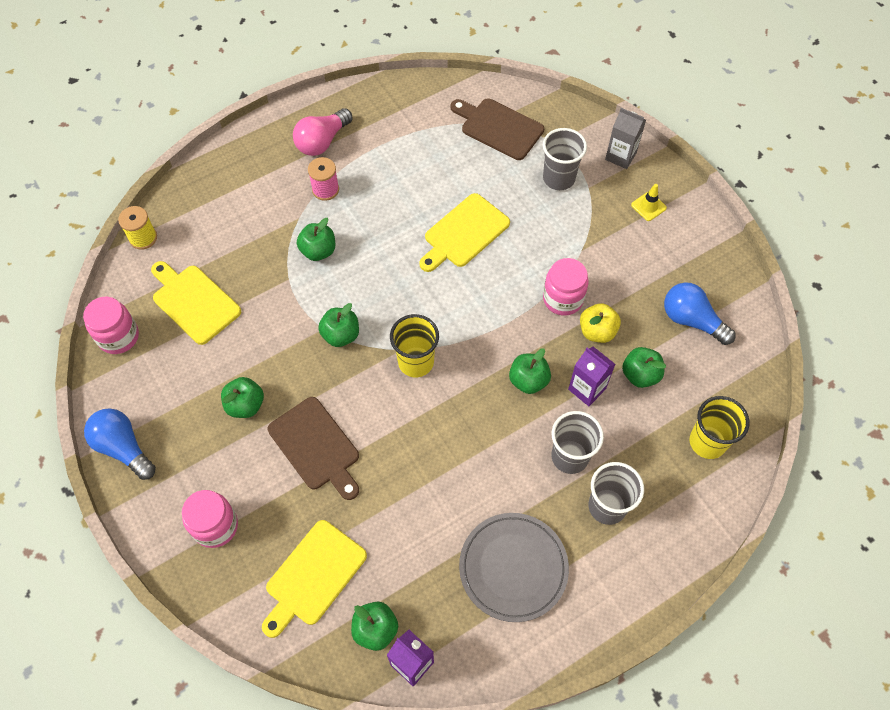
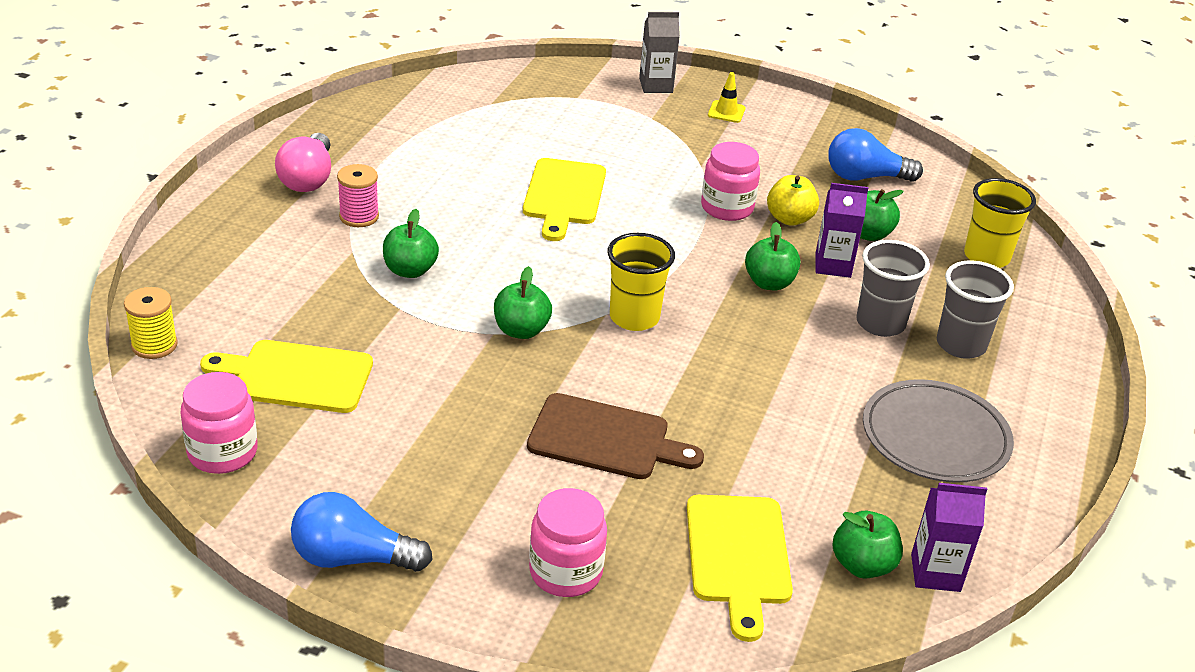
camera: 40 degrees left, 25 degrees down
(245, 405) = (474, 441): green apple -> none
(499, 128) = (505, 104): brown cutting board -> none
(558, 178) = (614, 121): grey cup -> none

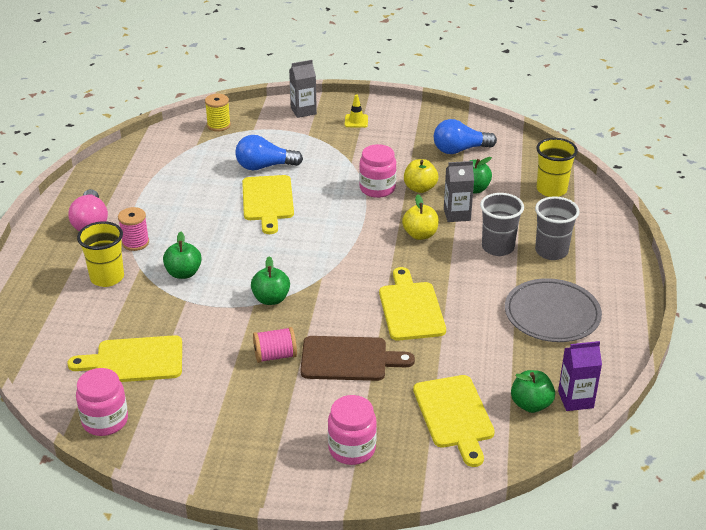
camera: 10 degrees left, 0 degrees up
(154, 345) = (31, 359): yellow spool -> yellow spool (218, 125)
(352, 558) = (215, 469): blue light bulb -> blue light bulb (264, 166)
(499, 411) = (275, 356): none -> pink spool
(634, 317) = (341, 275): yellow cup -> yellow cup (107, 277)
(722, 385) = (411, 308): none -> yellow cutting board
(769, 283) = (420, 234): green apple -> yellow apple
(833, 265) = (457, 214): purple carton -> grey carton

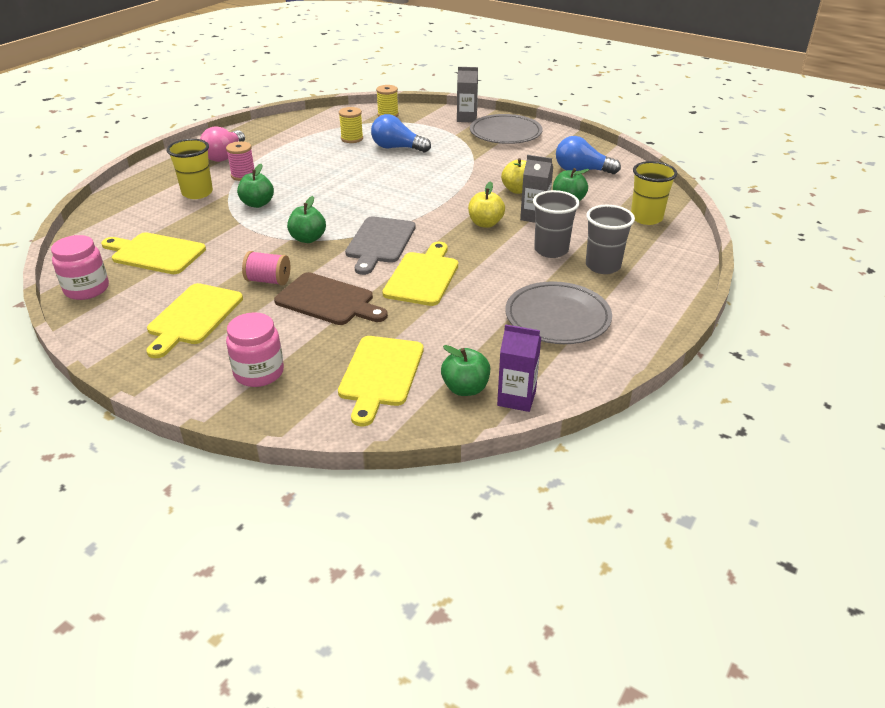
camera: 25 degrees right, 0 degrees up
(208, 166) = (352, 139): none -> yellow spool
(267, 201) = (376, 171): yellow cutting board -> yellow cutting board (193, 317)
(342, 283) = (379, 242): none -> grey cutting board
(356, 121) = (505, 133): yellow traffic cone -> grey plate
(377, 188) = (478, 182): pink jar -> none

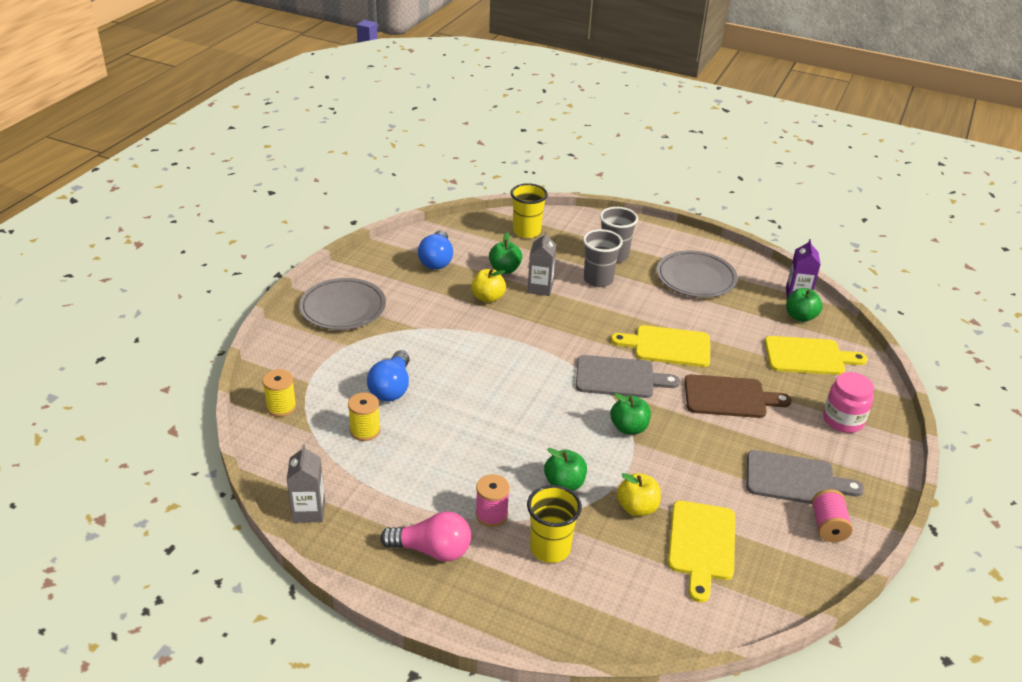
camera: 100 degrees left, 0 degrees up
(87, 289) = (791, 580): pink jar -> none
(193, 317) = (794, 480): yellow cutting board -> grey cutting board
(268, 280) = (715, 441): pink spool -> pink spool (828, 526)
(328, 301) = (729, 397): brown cutting board -> brown cutting board turned 75 degrees clockwise
(466, 118) = (296, 338): grey carton -> grey carton (309, 511)
(485, 223) = (562, 315): yellow apple -> yellow apple (637, 508)

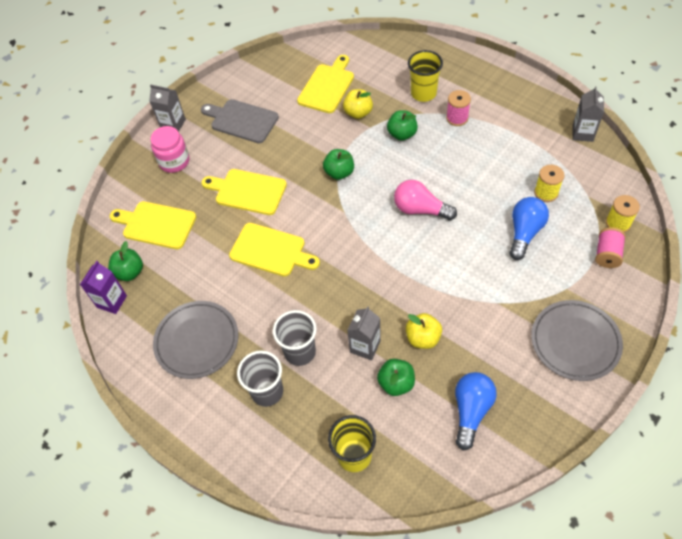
camera: 160 degrees left, 20 degrees up
(432, 550) = (499, 100): pink light bulb -> pink light bulb (420, 209)
(619, 378) = (328, 221): grey cutting board -> none
(729, 397) = (248, 191): brown cutting board -> yellow cutting board
(828, 526) = (241, 89): pink spool -> pink spool (607, 254)
(884, 465) = (173, 124): none -> grey carton

